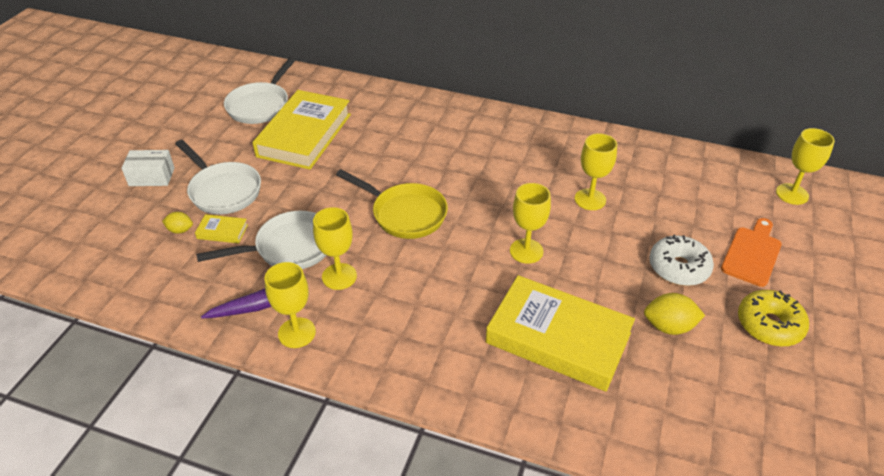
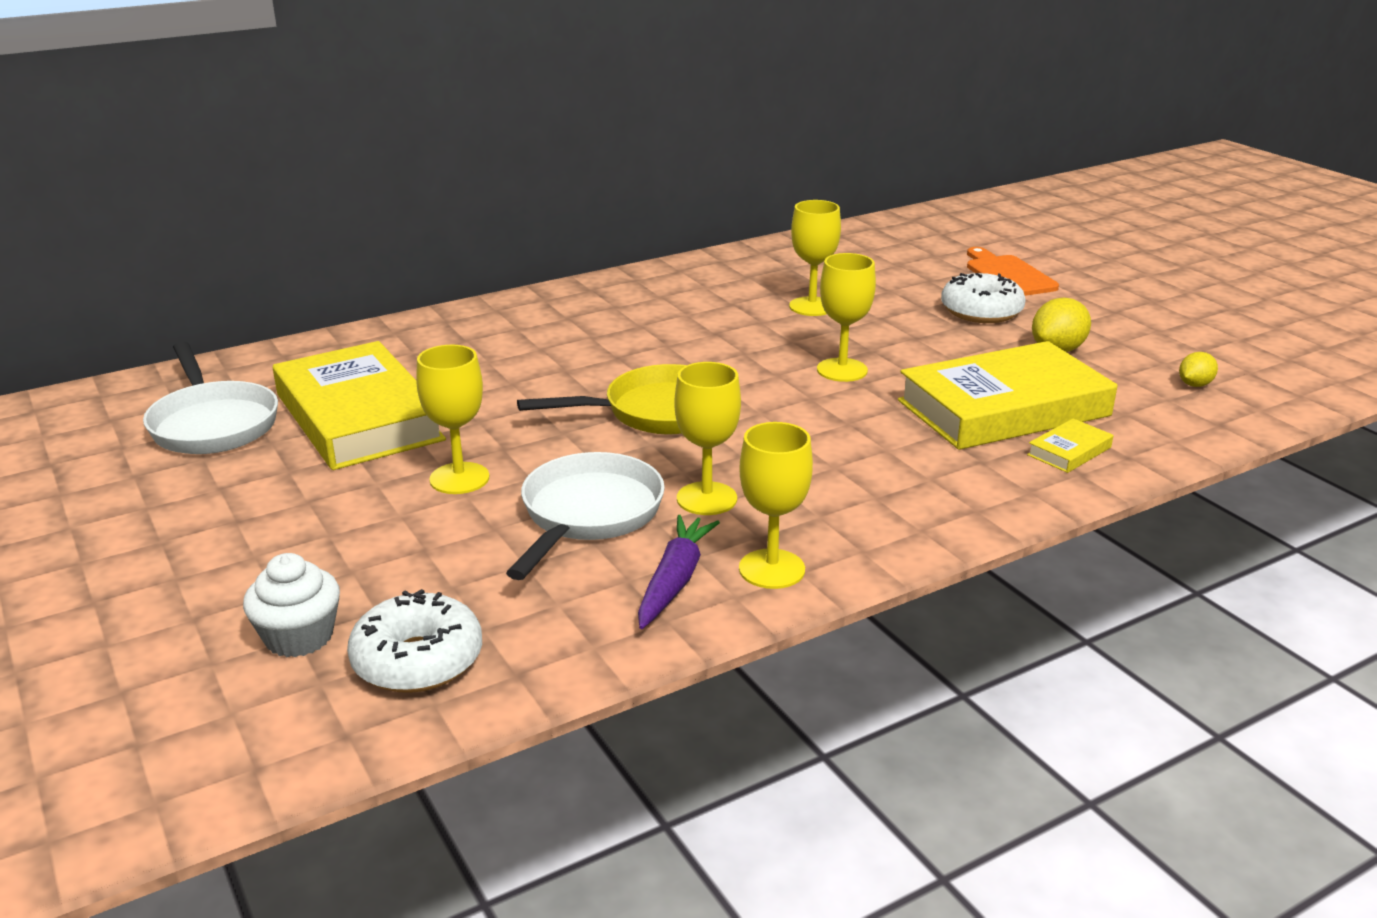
camera: 50 degrees left, 15 degrees down
(135, 227) = (299, 637): none -> white cupcake
(142, 267) = (418, 660): none -> white donut
(152, 177) = (194, 578): white box -> none
(180, 230) = (387, 594): yellow lemon -> yellow lemon (1194, 385)
(222, 231) = (457, 557): yellow book -> yellow book (1069, 451)
(223, 190) = (359, 524): white pan -> none
(769, 325) = (1111, 309): yellow donut -> none
(792, 194) = (952, 226): yellow goblet -> yellow goblet (459, 478)

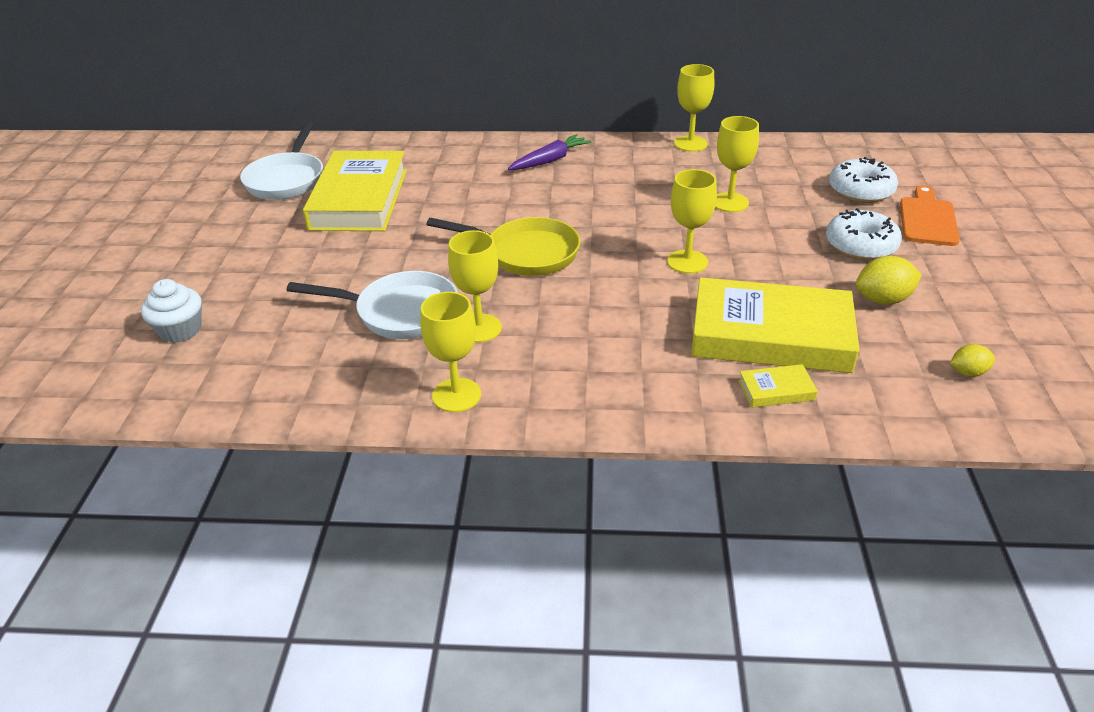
camera: 35 degrees right, 10 degrees up
(418, 660) = (213, 369): white donut -> white donut (860, 191)
(459, 478) = (362, 260): yellow goblet -> yellow goblet (690, 144)
(588, 515) = (400, 312): white pan -> white pan turned 45 degrees clockwise
(674, 580) = (393, 378): purple carrot -> purple carrot (550, 160)

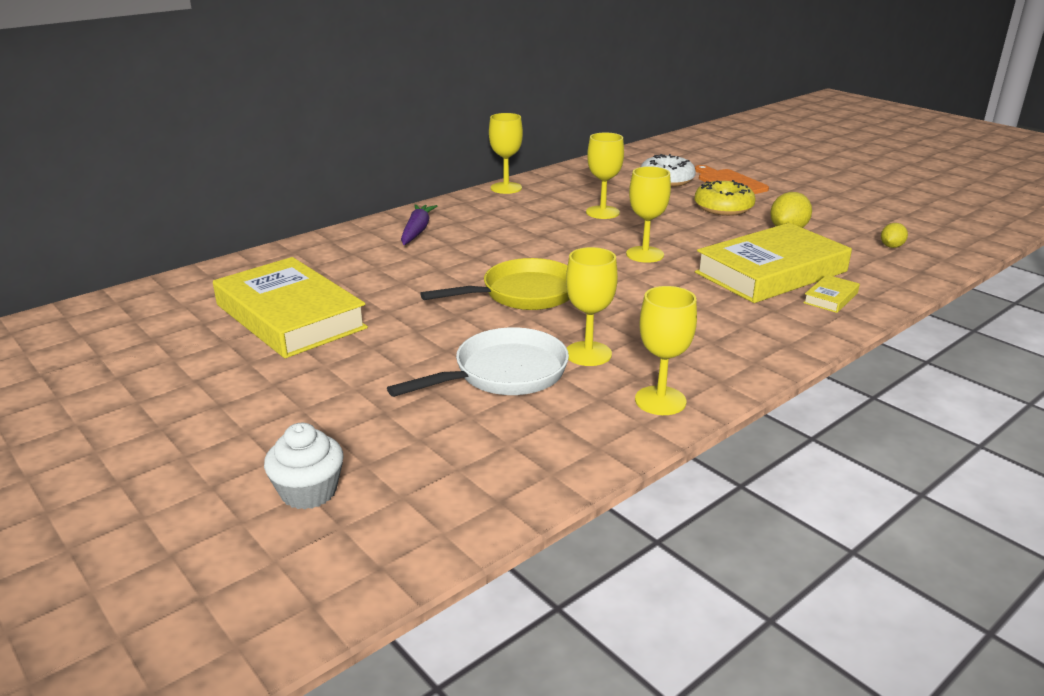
camera: 45 degrees left, 10 degrees down
(287, 179) = (170, 331): white pan -> none
(860, 246) = (723, 208): white donut -> yellow donut

